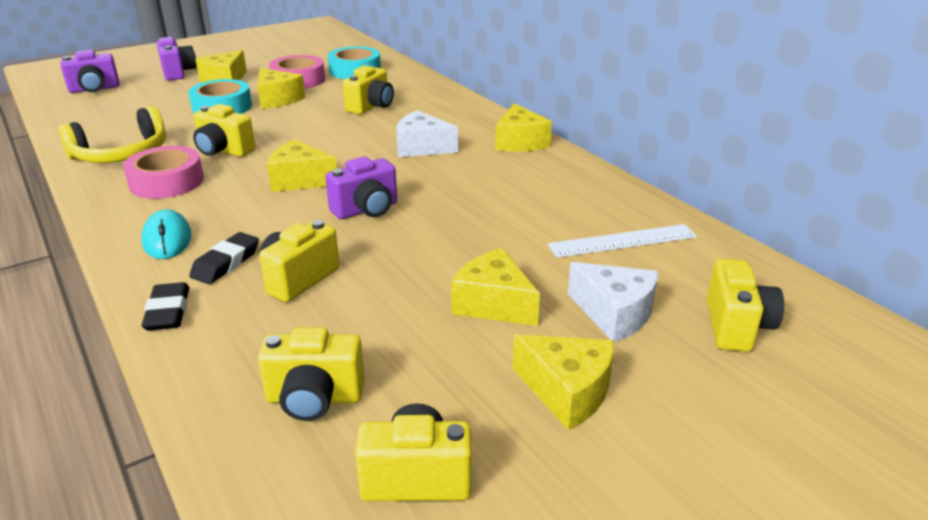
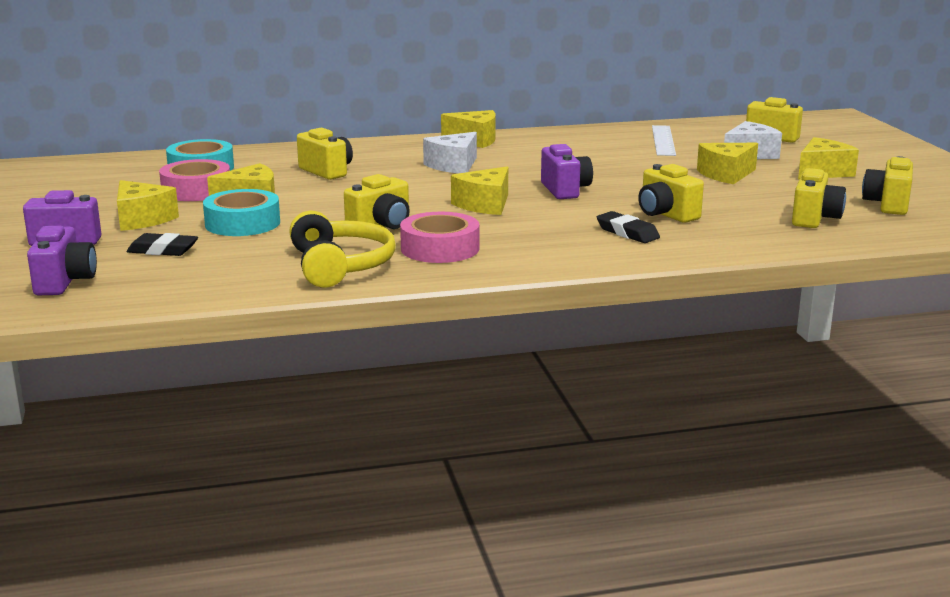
camera: 70 degrees left, 10 degrees down
(167, 239) = (569, 249): turquoise mouse -> none
(168, 312) = (694, 250): black eraser -> black eraser (163, 250)

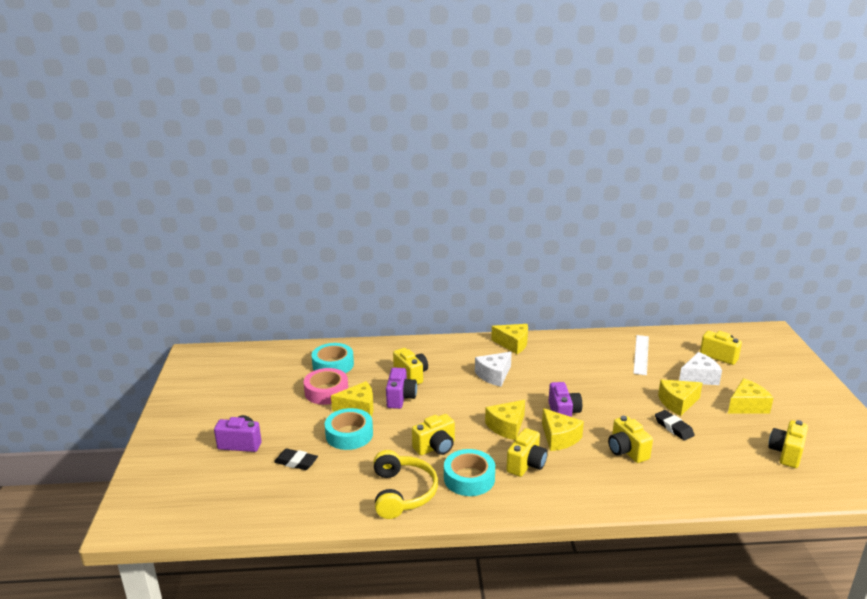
camera: 10 degrees right, 5 degrees up
(65, 282) = (233, 494): purple camera -> purple camera (400, 398)
(142, 219) = (288, 424): yellow cheese -> yellow cheese (559, 438)
(440, 248) = (469, 478): pink tape -> turquoise tape
(627, 233) = (596, 471): black eraser -> black eraser (673, 428)
(814, 219) = (730, 467): yellow camera -> yellow camera (526, 464)

